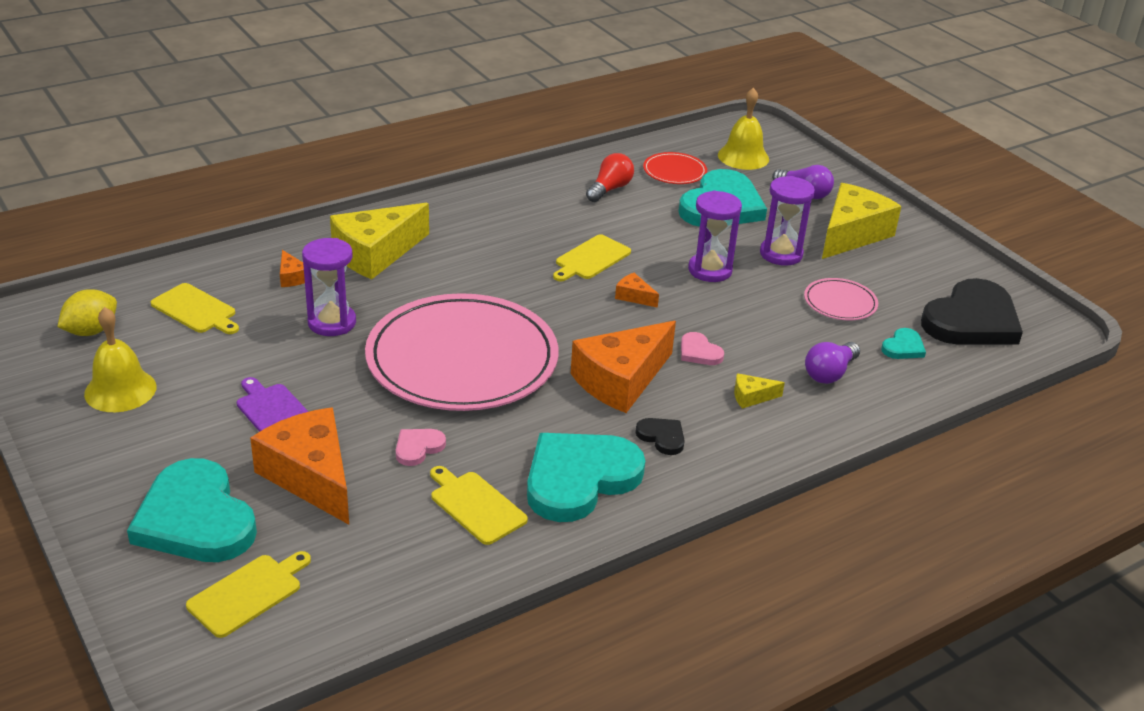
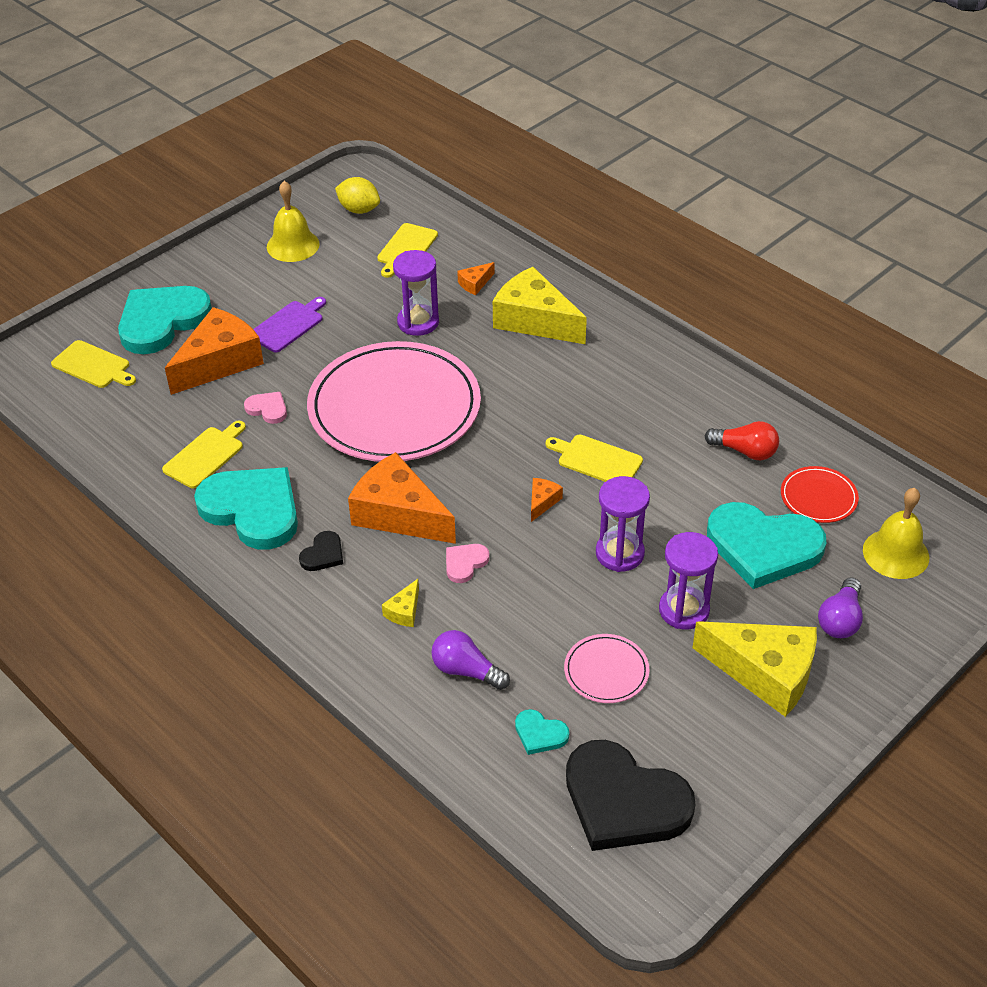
camera: 80 degrees right, 10 degrees up
(751, 397) = (404, 611): yellow cheese -> yellow cheese turned 135 degrees counterclockwise

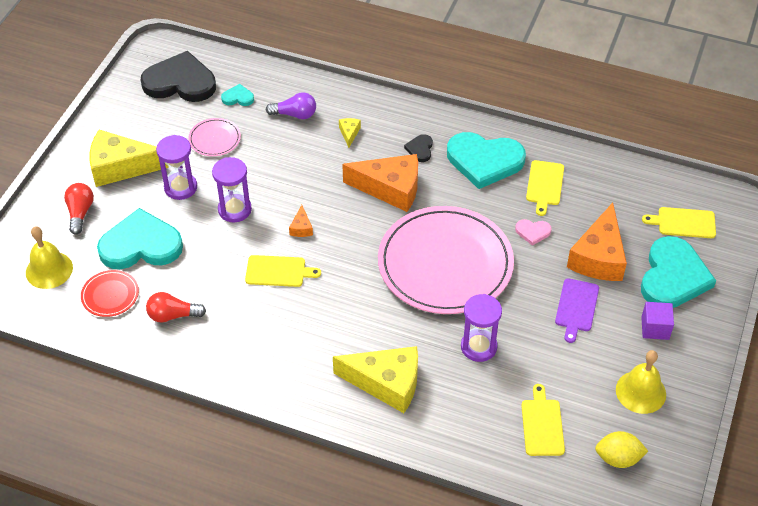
camera: 155 degrees right, 5 degrees up
(228, 286) = (655, 328): none -> purple cube
(465, 563) = (329, 172): pink heart -> none
(475, 284) = (458, 405): orange cheese -> none
(840, 620) = (80, 213): purple light bulb -> red light bulb

